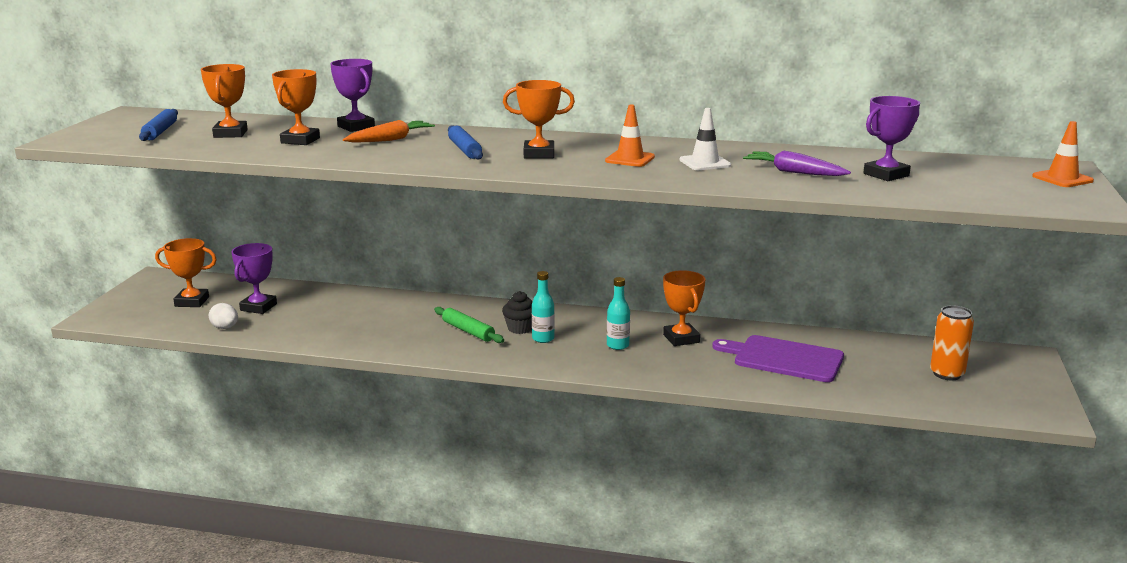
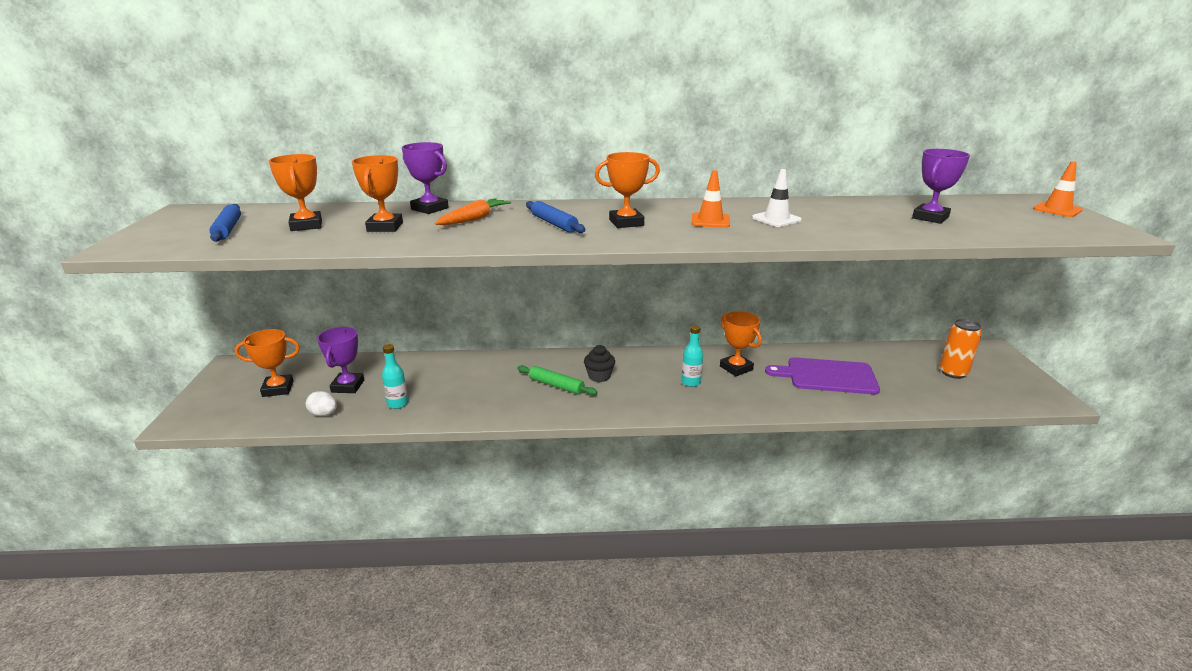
camera: 15 degrees left, 5 degrees up
(543, 339) = (625, 384): turquoise bottle -> turquoise bottle (397, 404)
(794, 172) = (858, 222): purple carrot -> none

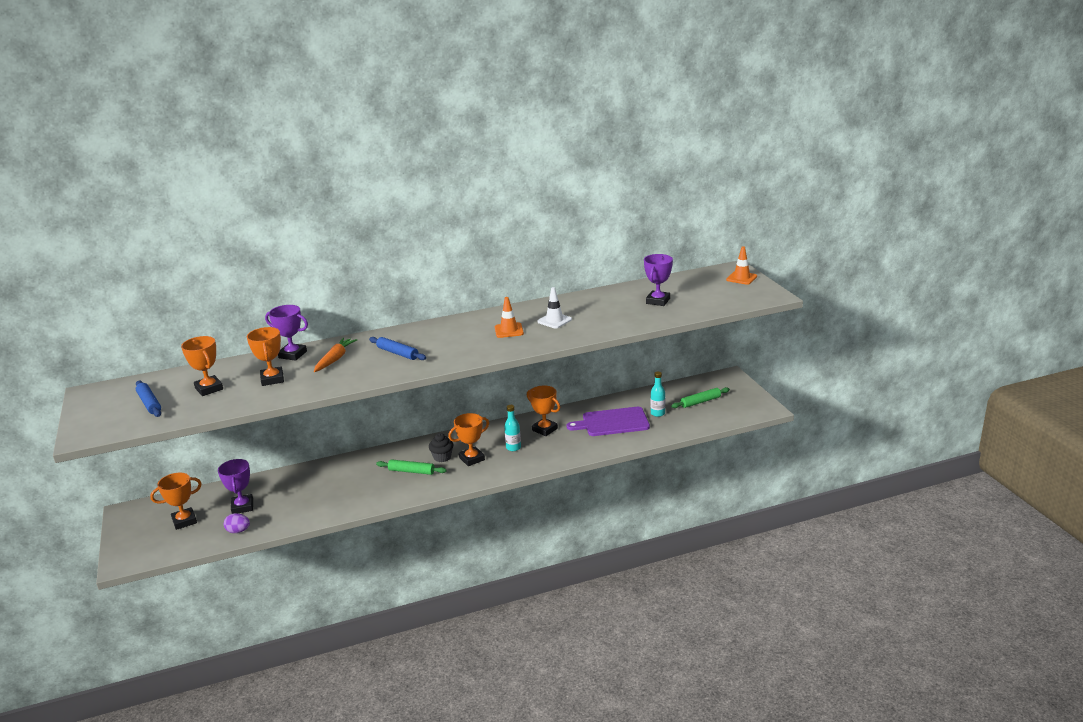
camera: 15 degrees left, 0 degrees up
(324, 414) = (238, 531): white egg -> purple egg
(397, 404) = (293, 511): turquoise bottle -> turquoise bottle (657, 413)
(626, 223) = (449, 343): orange trophy -> orange trophy (472, 459)
(953, 373) = (700, 402): orange can -> green rolling pin

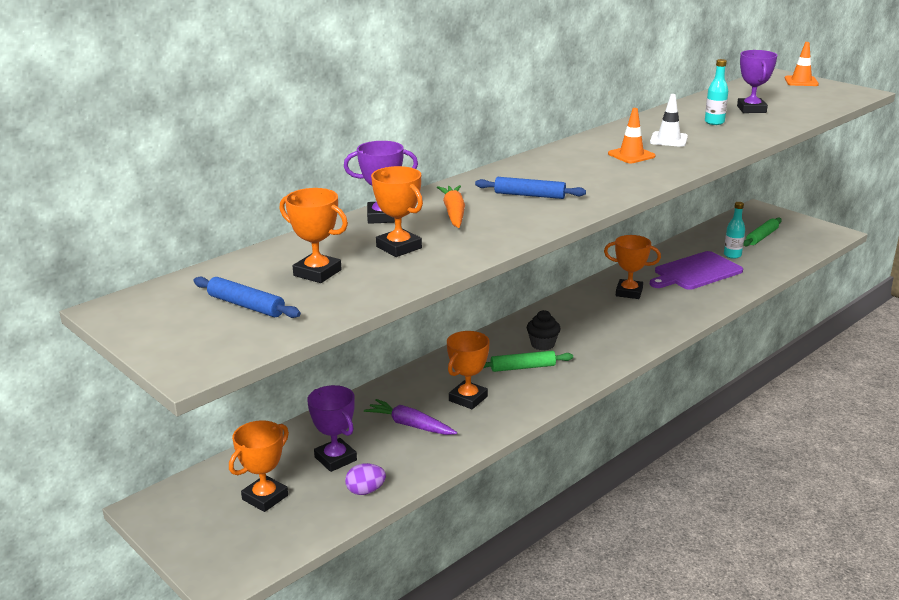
camera: 25 degrees left, 0 degrees up
(304, 495) = (410, 425): none -> purple carrot
(472, 459) = (581, 339): orange trophy -> orange trophy (468, 398)
(513, 448) = (616, 318): turquoise bottle -> turquoise bottle (714, 122)

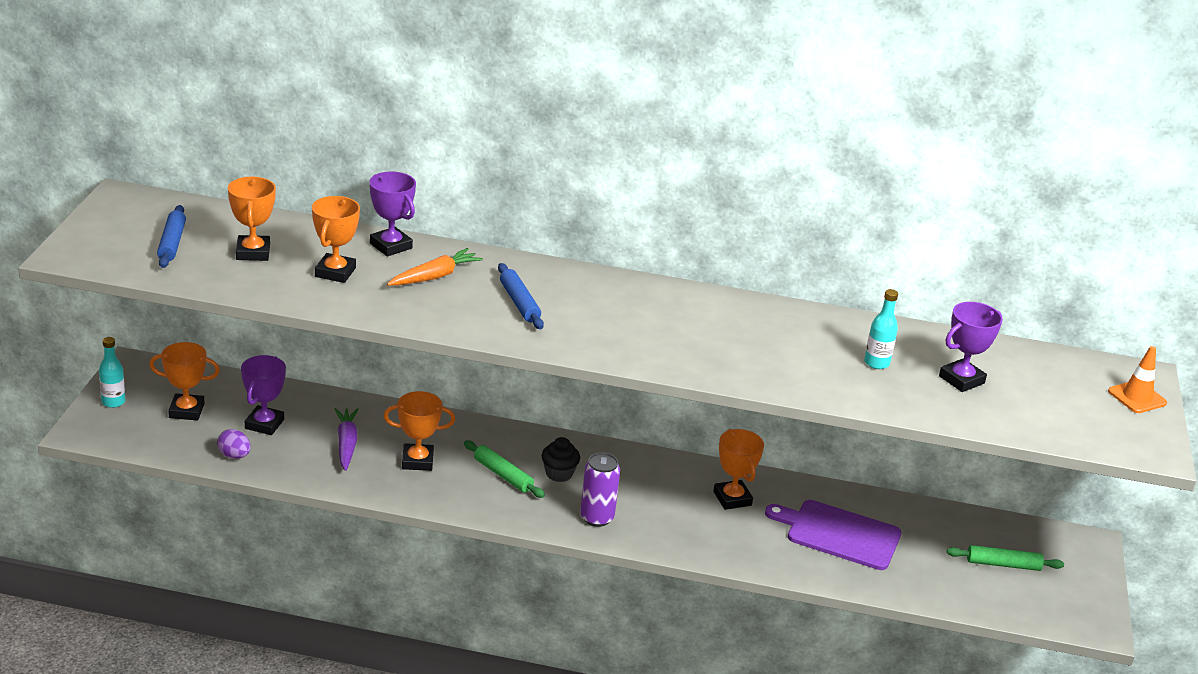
camera: 50 degrees right, 5 degrees up
(609, 347) = (597, 518): none -> purple can
(631, 155) = (698, 333): orange traffic cone -> none
(668, 140) = (776, 345): white traffic cone -> none
(732, 255) = (919, 552): turquoise bottle -> turquoise bottle (113, 402)

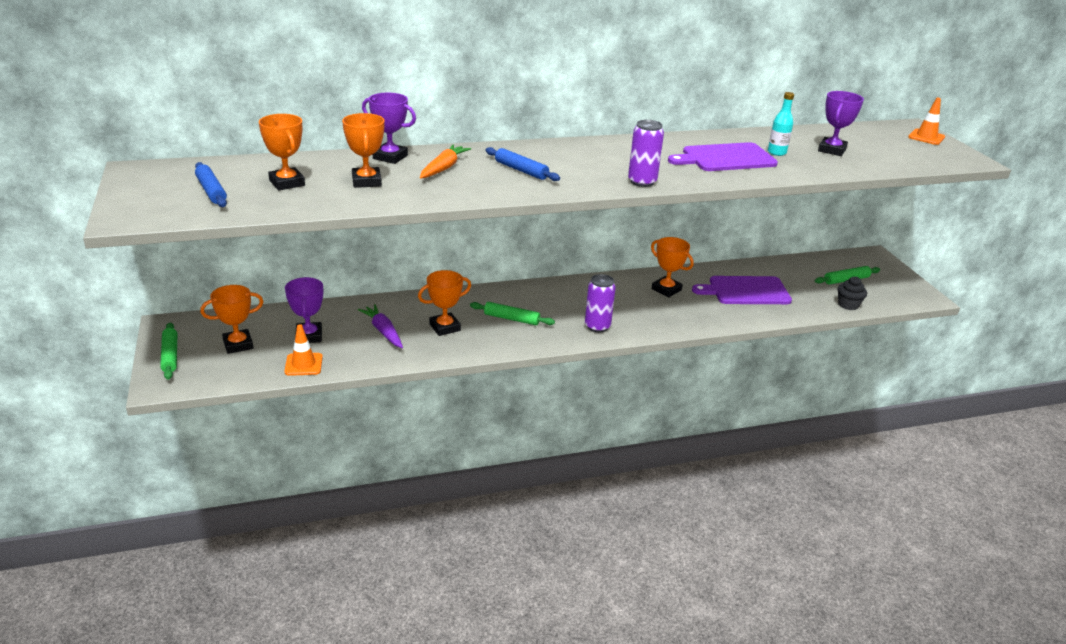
camera: 25 degrees left, 0 degrees up
(113, 402) = (170, 355): turquoise bottle -> green rolling pin
(234, 455) = (303, 364): purple egg -> orange traffic cone
(559, 474) = (547, 307): black cupcake -> black cupcake (848, 305)
(646, 357) = (642, 182): none -> purple can
(795, 353) = (725, 158): none -> purple cutting board

